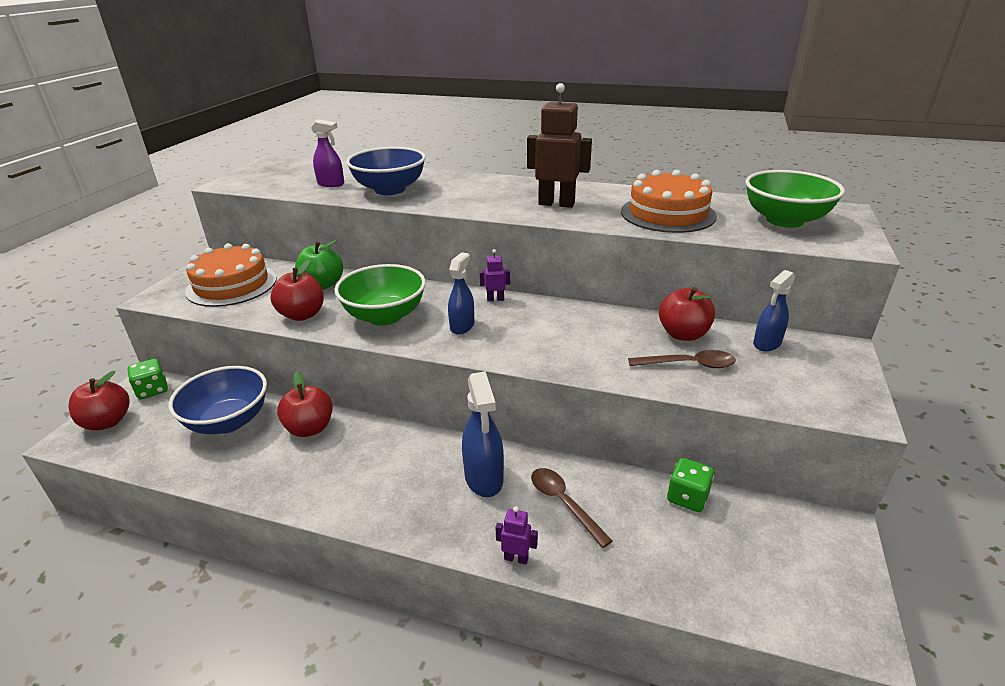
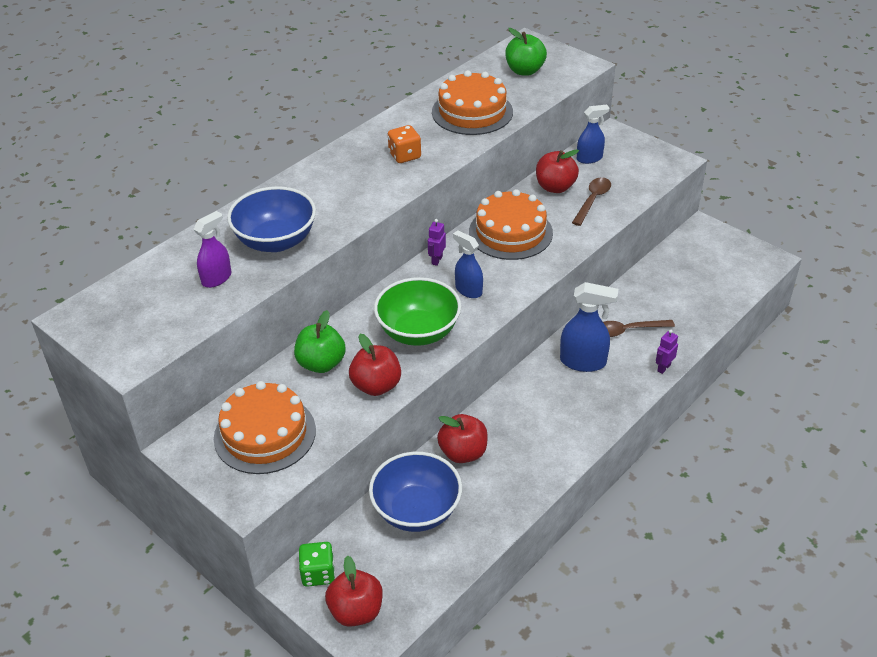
camera: 65 degrees left, 10 degrees up
(556, 204) = (404, 155): brown robot -> orange dice
(574, 326) = (510, 232): none -> orange cake
(687, 497) = (650, 274): green dice -> none
(766, 343) = (589, 158): blue spray bottle -> blue spray bottle turned 90 degrees counterclockwise
(785, 220) = (524, 71): green bowl -> green apple

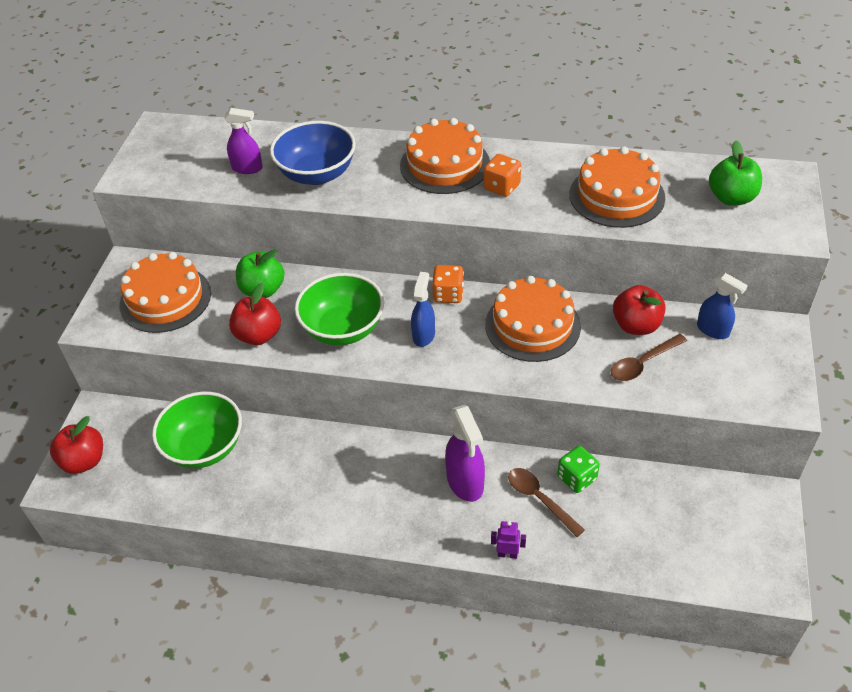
camera: 60 degrees right, 5 degrees up
(318, 573) = (109, 419): green dice -> green dice (577, 478)
(345, 171) = (445, 165): none -> orange cake
(416, 510) = (205, 447): blue bowl -> green bowl
(436, 260) = (448, 294): purple robot -> orange dice
(463, 453) = (288, 446): red apple -> none
(583, 362) = (465, 482): blue spray bottle -> purple spray bottle
(592, 200) = (642, 363): brown spoon -> brown spoon turned 150 degrees clockwise

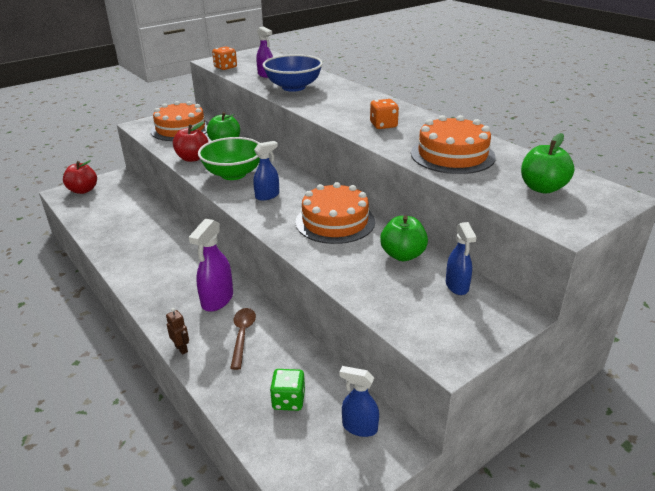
camera: 40 degrees right, 15 degrees down
(205, 447) = (132, 212): green bowl -> none
(445, 165) = (367, 106): orange cake -> none
(448, 294) = (311, 186): orange dice -> orange dice (225, 67)
(507, 554) = (181, 349): purple robot -> brown robot
(577, 478) = (281, 340): green dice -> green dice (288, 400)
(636, 325) = (402, 255): red apple -> green apple
(642, 363) = (374, 275): brown spoon -> none
(729, 505) = (359, 427): none -> blue spray bottle

